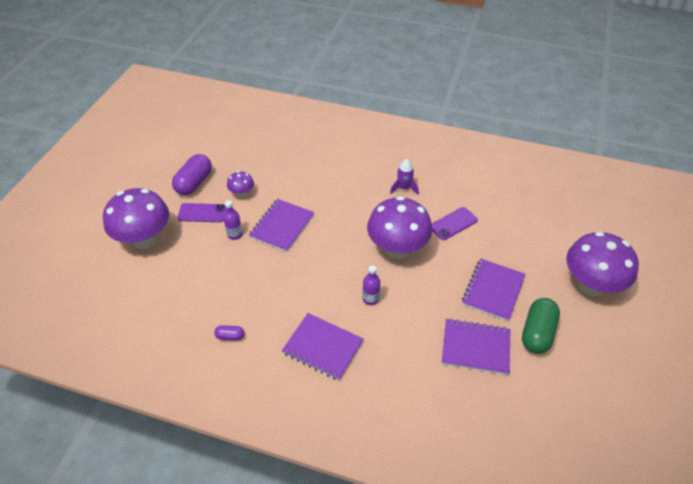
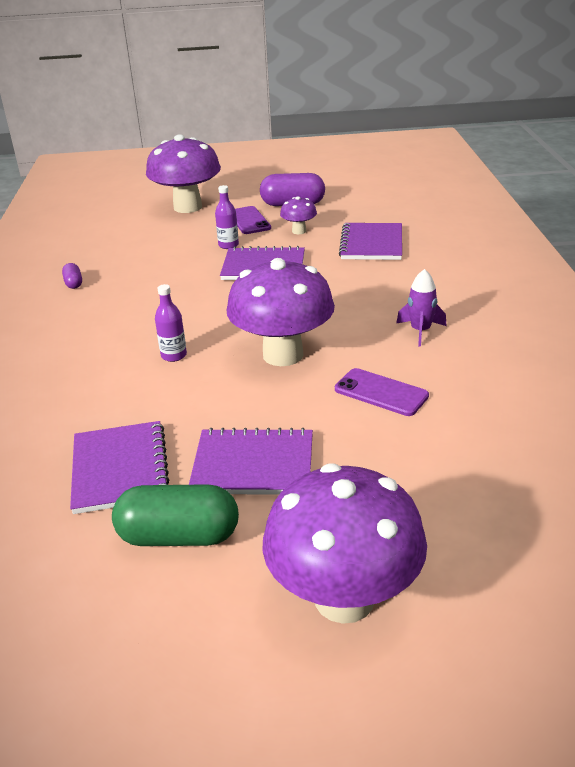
camera: 70 degrees right, 15 degrees down
(323, 347) = (77, 341): purple notebook -> purple notebook (372, 244)

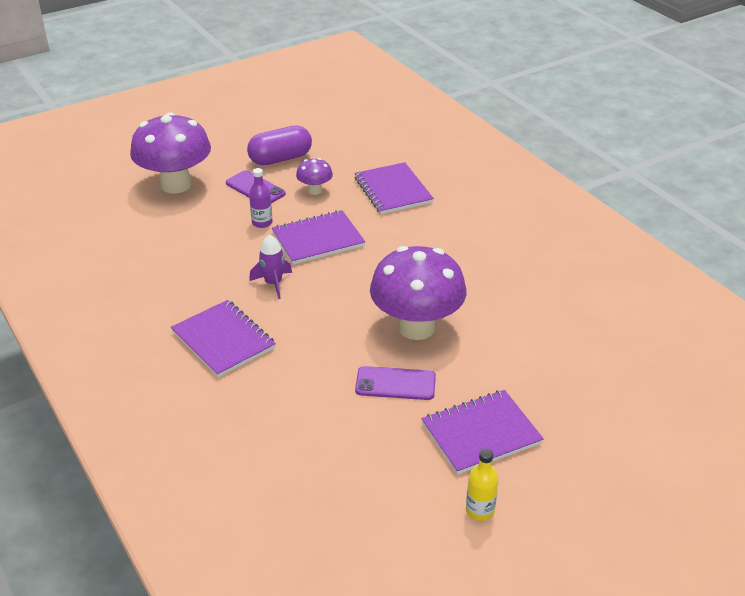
camera: 30 degrees left, 5 degrees up
(74, 283) = (147, 306): purple capsule -> none
(119, 469) = (382, 474): purple notebook -> purple notebook (223, 340)
(174, 355) = (324, 356): purple bottle -> none
(179, 536) = (480, 510): green capsule -> yellow bottle
(344, 598) = (627, 509): purple mushroom -> none
(381, 392) = (521, 339): purple phone -> purple phone (395, 384)
(420, 331) = (505, 273): purple rocket -> purple rocket (273, 283)

